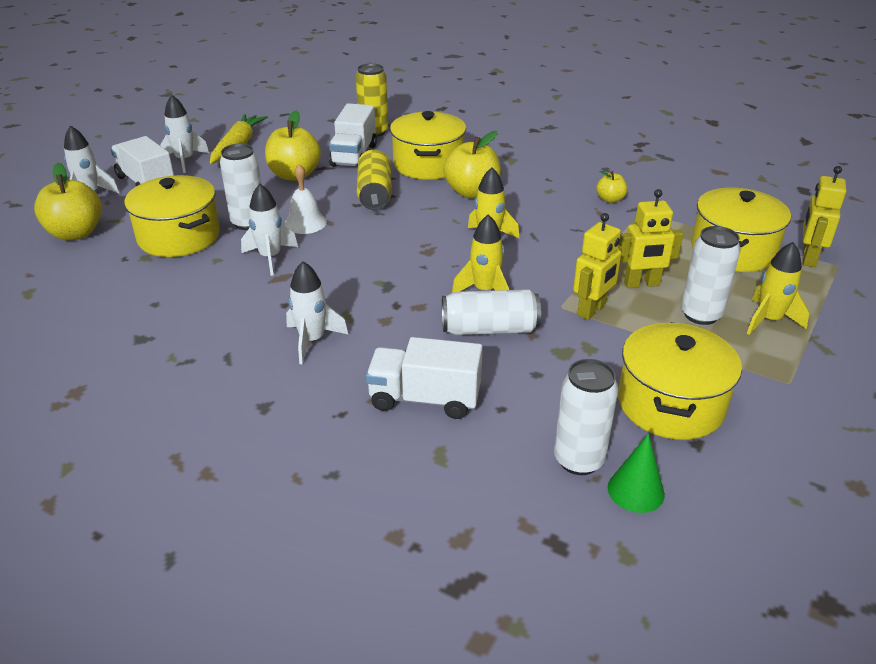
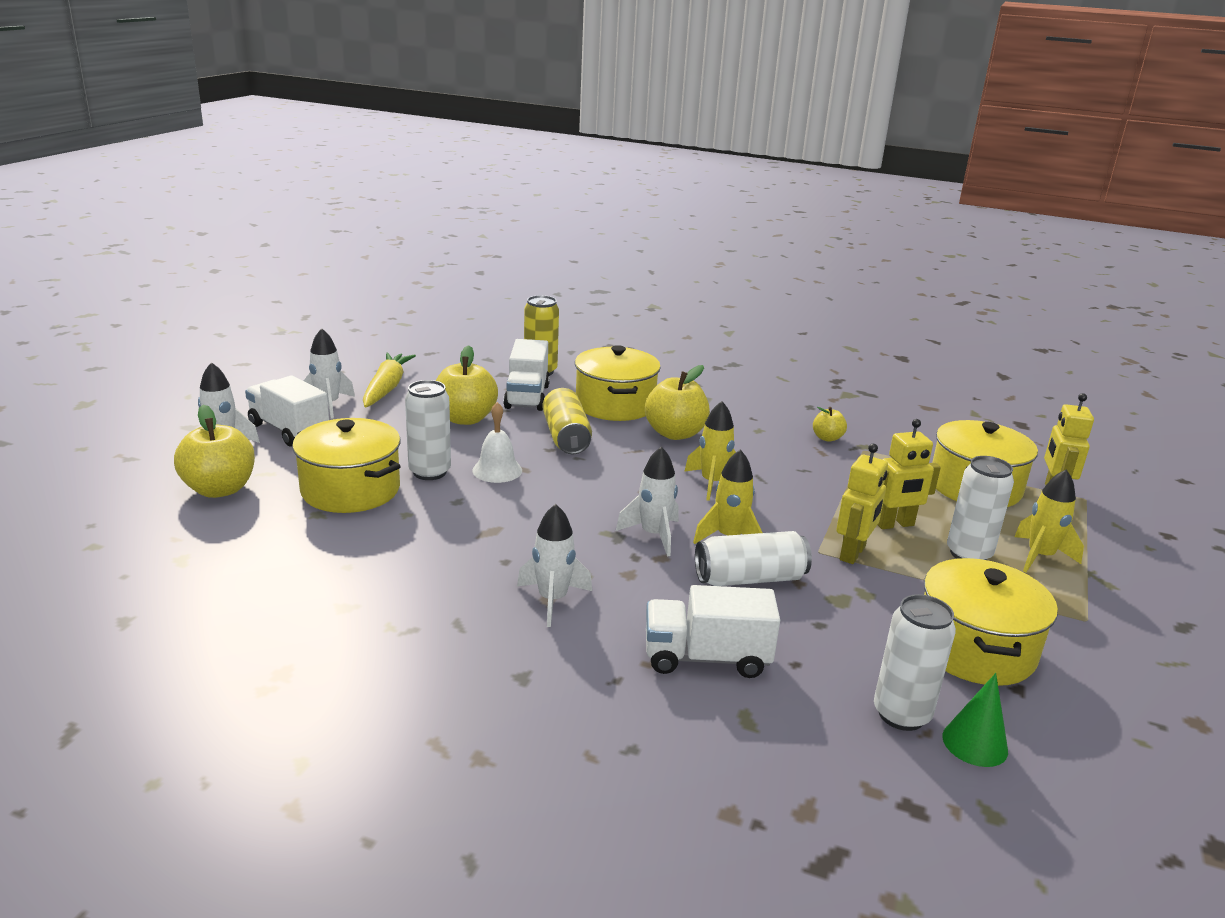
camera: 10 degrees left, 10 degrees down
(270, 258) = (469, 510): white rocket -> white rocket (653, 535)

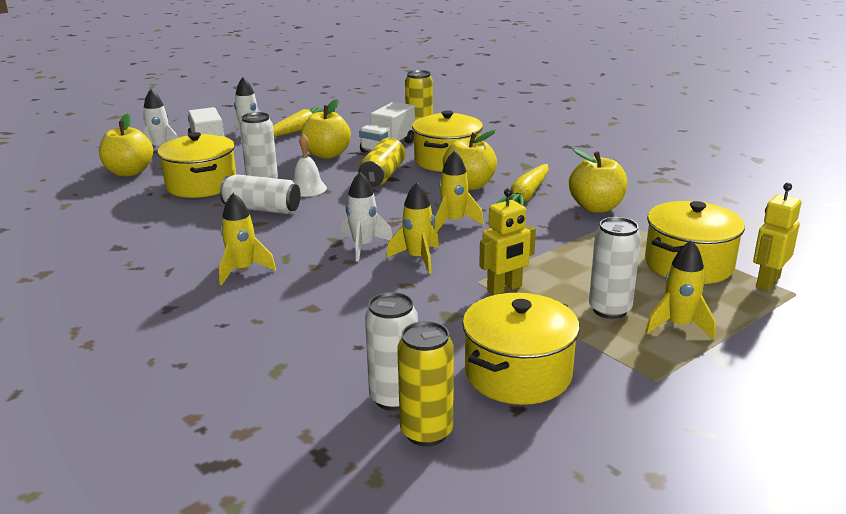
camera: 30 degrees right, 0 degrees up
(552, 600) = (243, 270): white rocket -> yellow rocket
(706, 658) = (299, 327): white truck -> none
(747, 436) = (526, 196): none -> yellow carrot
(750, 578) = (398, 287): white can -> white can (262, 209)
(827, 438) = (596, 207): yellow apple -> yellow apple, size x1.90
(894, 524) = (570, 276): yellow robot -> none
(975, 743) = (426, 432): green cone -> yellow can

